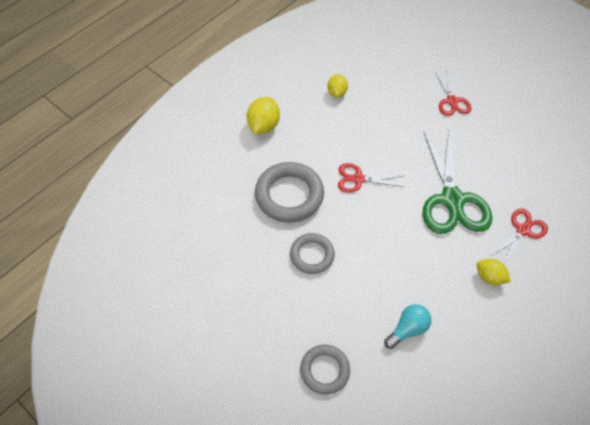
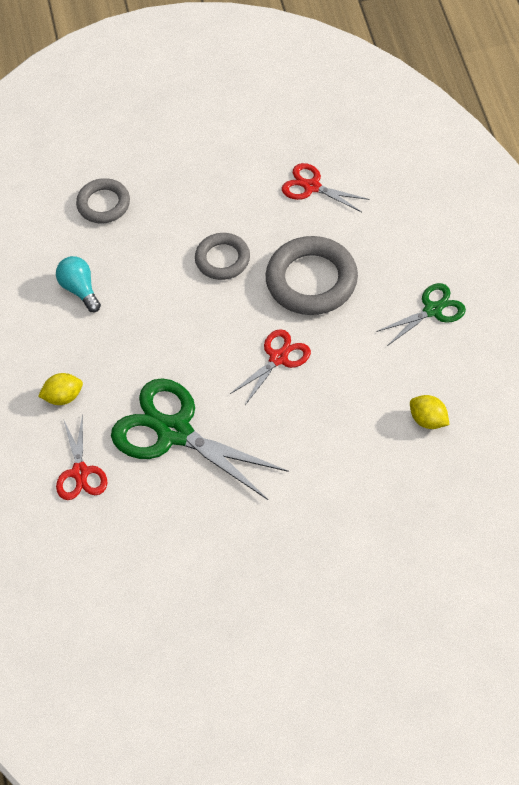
camera: 130 degrees right, 0 degrees up
(264, 126) = (433, 310): yellow lemon -> green scissors
(407, 329) = (80, 289): turquoise light bulb -> turquoise light bulb turned 150 degrees clockwise
(452, 101) = (310, 545): red scissors -> red scissors (312, 187)

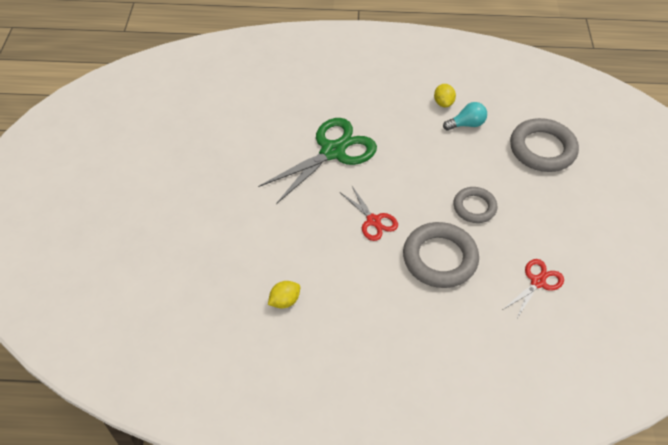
camera: 100 degrees right, 5 degrees down
(63, 397) = (380, 103): yellow lemon -> yellow lemon (443, 103)
(80, 472) = (321, 102): red scissors -> none
(103, 204) = (542, 149): grey ring -> grey ring, size x1.64
(433, 310) = (387, 335): green scissors -> none

